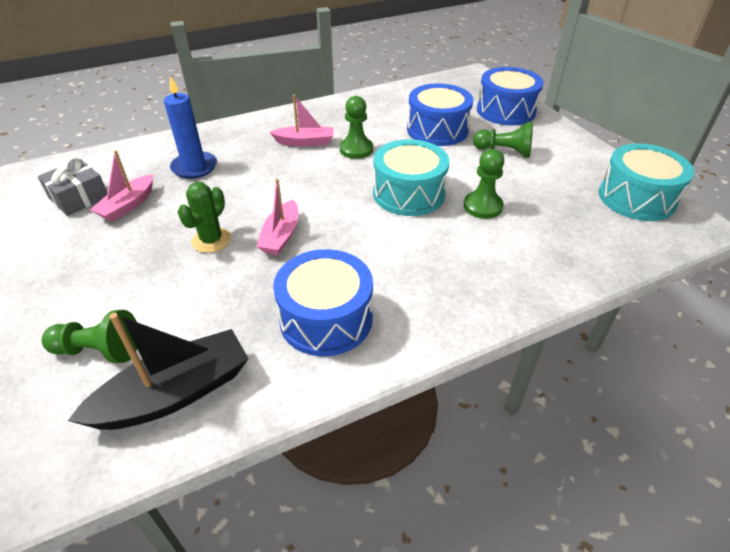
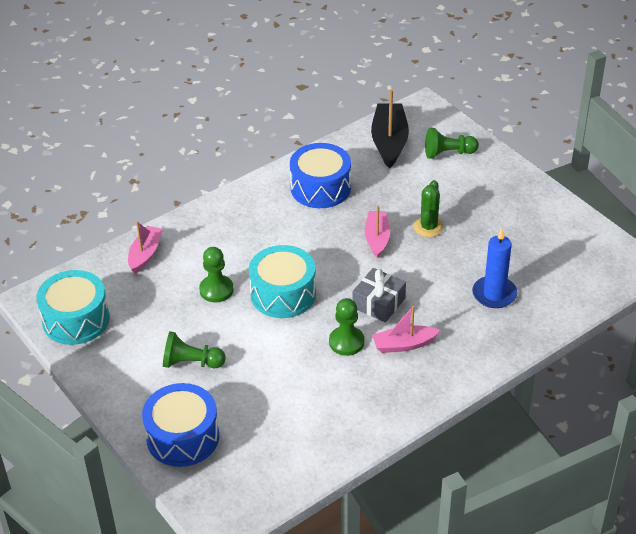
camera: 170 degrees right, 0 degrees up
(79, 197) = (567, 247): grey gift -> grey gift (378, 303)
(128, 205) = (519, 246): pink boat -> pink boat (145, 254)
(175, 393) = (389, 142): black boat -> black boat turned 135 degrees clockwise
(437, 130) = (264, 387): blue drum -> none

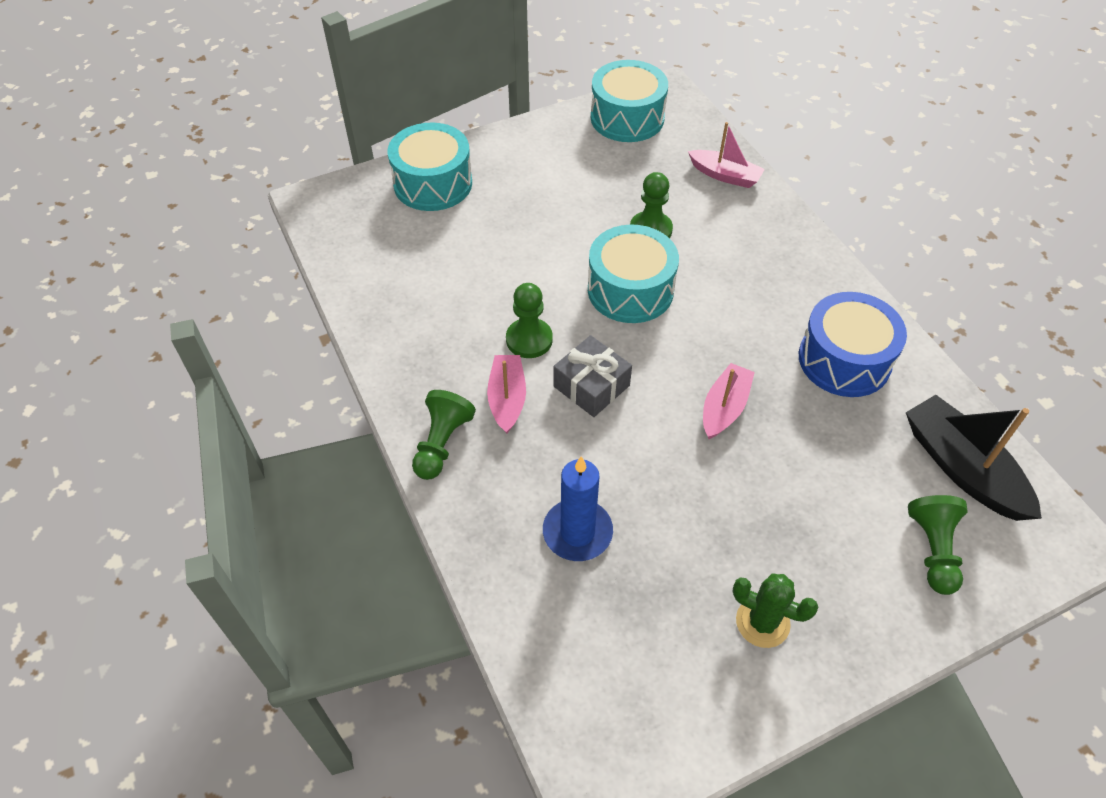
camera: 100 degrees right, 10 degrees up
(183, 437) = (433, 183): blue drum -> turquoise drum
(191, 363) = (537, 199): green pawn -> green pawn (442, 443)
(377, 238) = (724, 408): pink boat -> pink boat turned 75 degrees counterclockwise
(389, 142) = (962, 468): black boat -> black boat turned 135 degrees counterclockwise
(428, 227) = (742, 479): green cactus -> green cactus (762, 622)

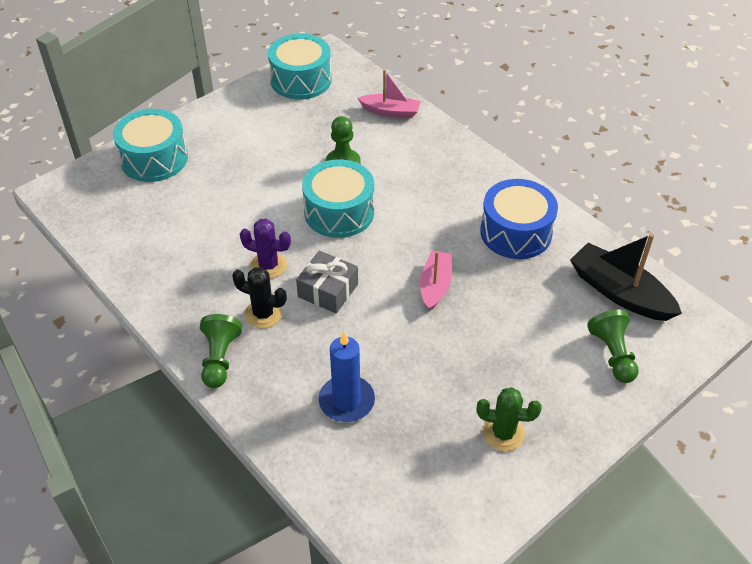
camera: 15 degrees left, 5 degrees down
(507, 399) = (263, 314): pink boat -> black cactus
(529, 340) = (268, 265): green pawn -> purple cactus

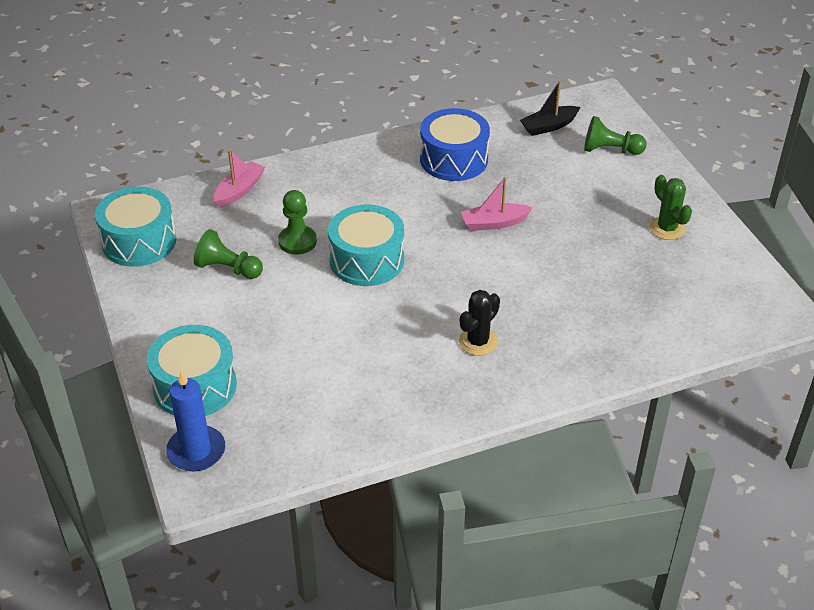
camera: 70 degrees left, 5 degrees down
(220, 359) = (522, 384): green pawn -> green pawn (228, 269)
(268, 265) = (415, 325): purple cactus -> none
(328, 290) = (468, 291): grey gift -> none
(346, 401) = (603, 309): blue candle -> blue candle (196, 451)
(435, 285) = (494, 223): pink boat -> pink boat turned 45 degrees counterclockwise
(503, 433) = (667, 228): green cactus -> green cactus turned 60 degrees counterclockwise
(619, 292) = (549, 126): black boat -> black boat, size x0.64

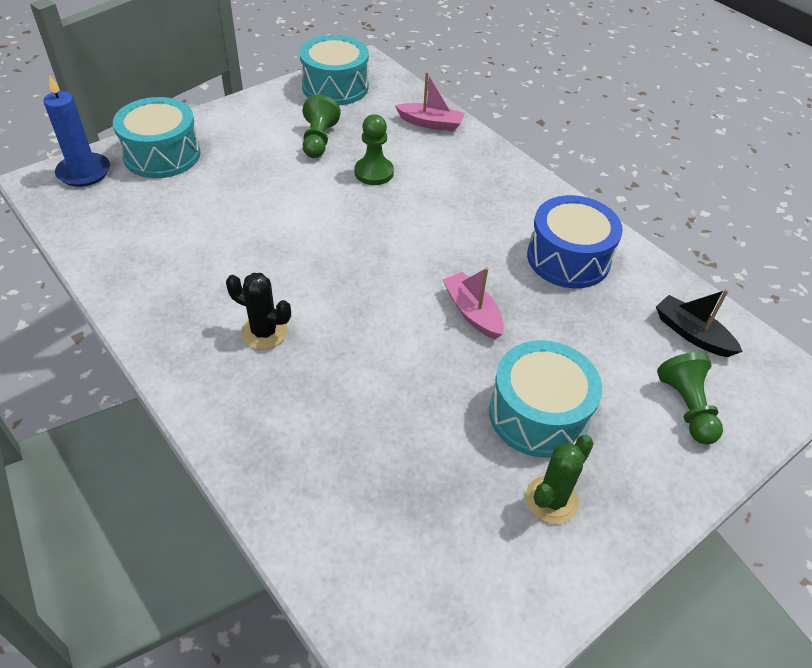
camera: 70 degrees right, 5 degrees up
(367, 260) = (365, 223): turquoise drum -> turquoise drum (538, 414)

